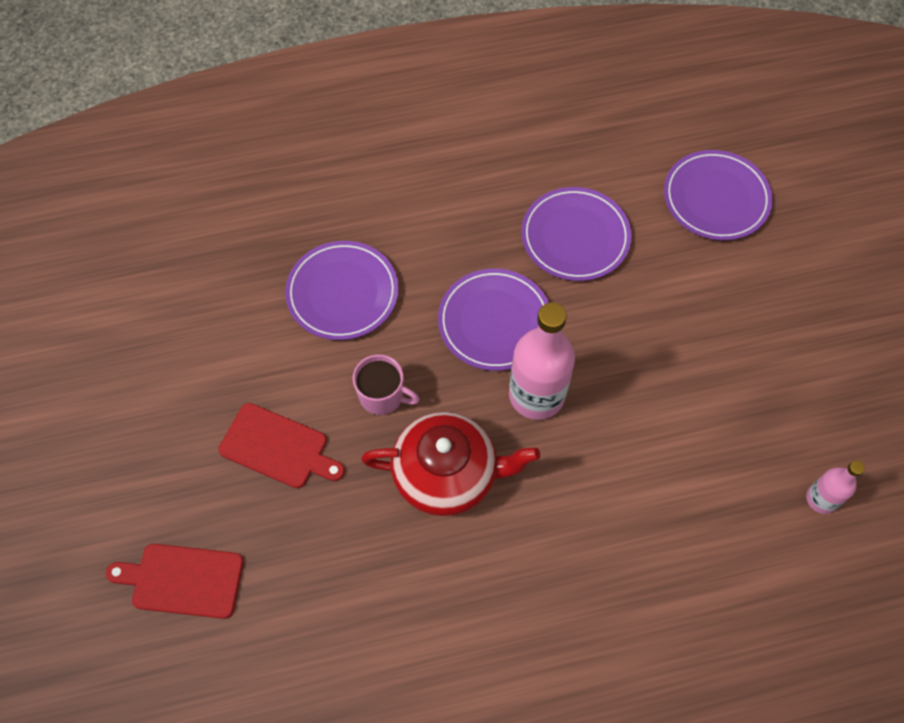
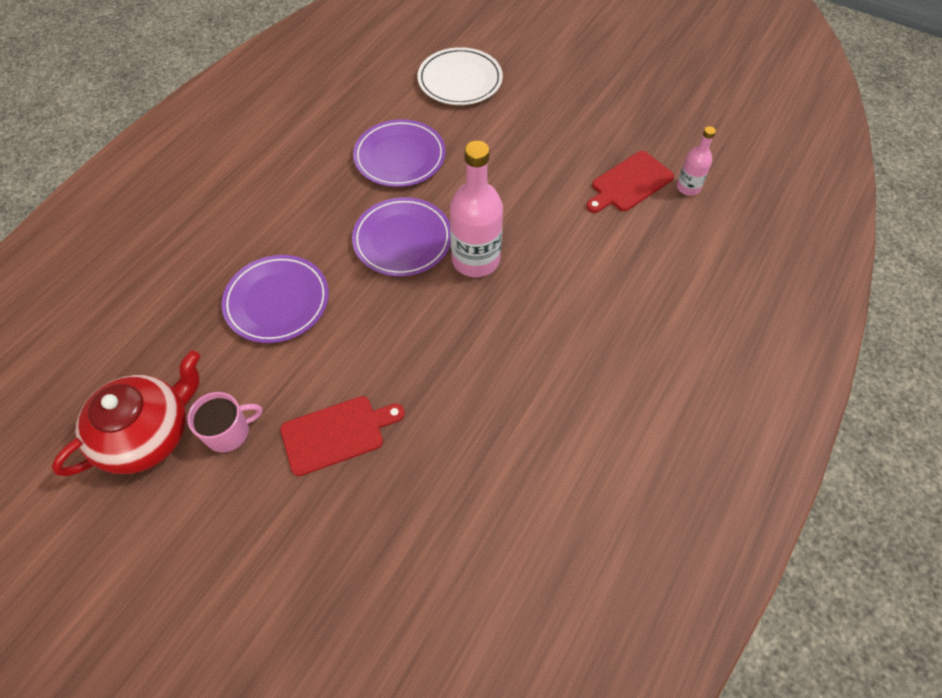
camera: 45 degrees left, 5 degrees down
(183, 580) = (362, 584): red cutting board -> red cutting board (629, 183)
(382, 396) = (376, 340): pink mug -> pink mug (229, 432)
(447, 474) = (471, 350): red teapot -> red teapot (147, 434)
(716, 198) = (460, 80): purple plate -> white plate

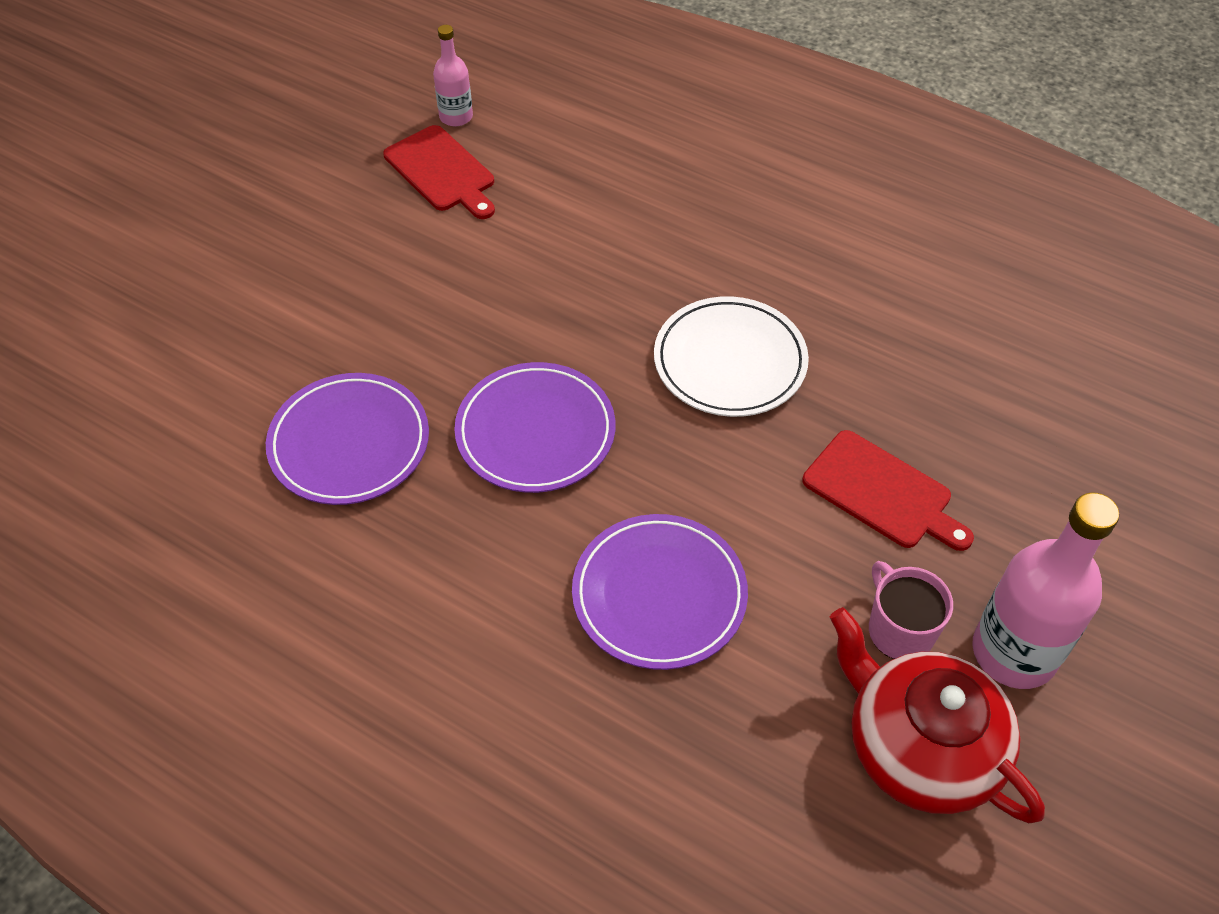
camera: 90 degrees left, 5 degrees down
(337, 434) = (882, 493): red cutting board -> red cutting board turned 150 degrees clockwise
(460, 80) = (170, 363): white plate -> white plate (730, 361)
(475, 260) = (577, 342): pink bottle -> pink bottle (1014, 652)

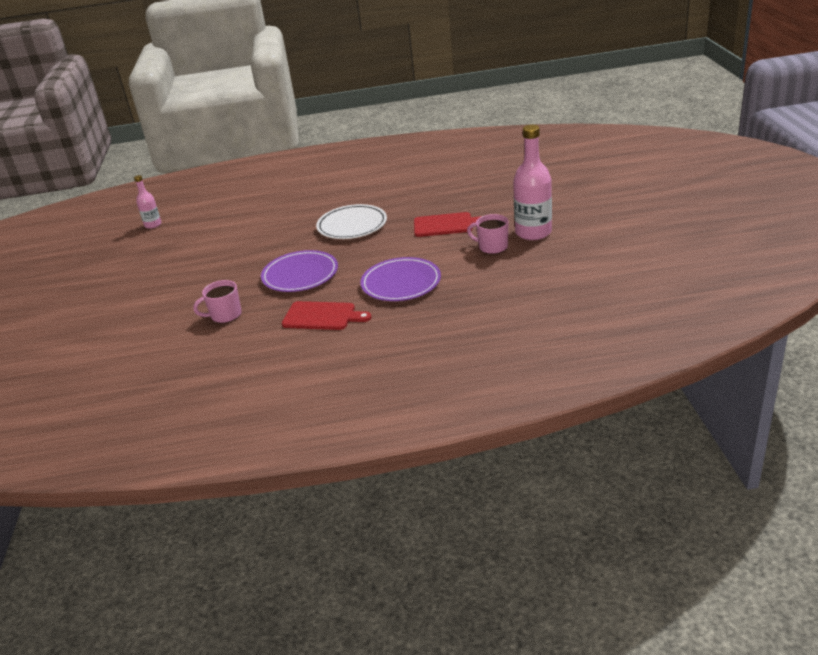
camera: 35 degrees left, 20 degrees down
(349, 443) = (225, 315): purple plate -> pink mug
(442, 172) = (167, 239): red cutting board -> red cutting board (322, 316)
(920, 747) = (532, 265): red teapot -> none

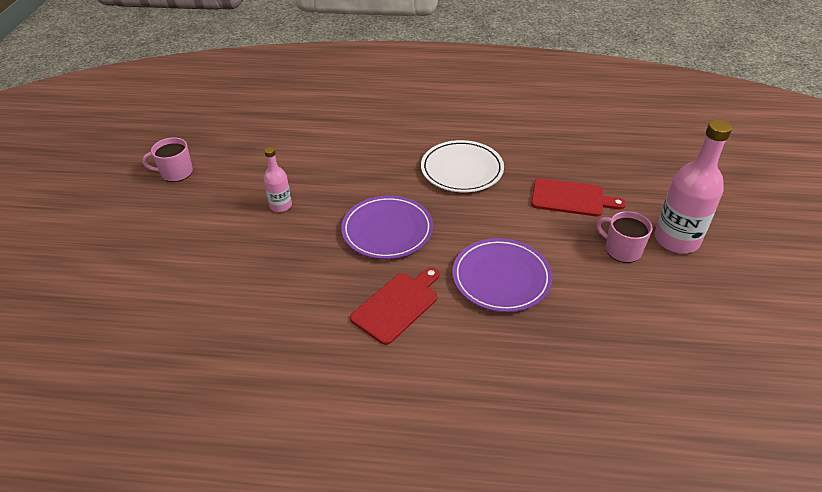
camera: 10 degrees right, 10 degrees up
(153, 225) = (249, 111): pink bottle -> pink bottle (280, 205)
(225, 315) = (289, 270): pink mug -> pink mug (176, 173)
(322, 316) = (397, 305): red cutting board -> red cutting board turned 75 degrees counterclockwise

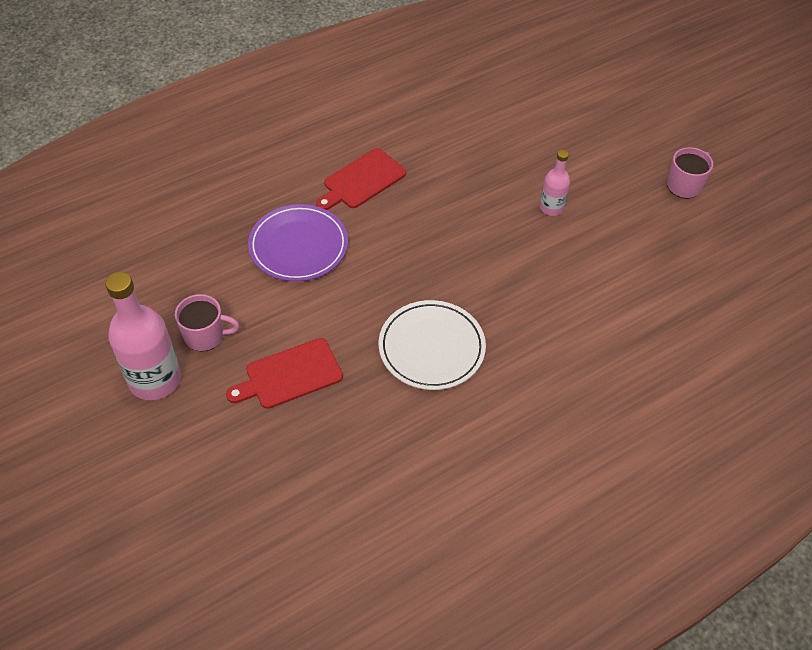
camera: 140 degrees right, 10 degrees up
(387, 230) = (434, 236): purple plate -> none
(397, 305) = (362, 180): red cutting board -> red cutting board turned 45 degrees clockwise

